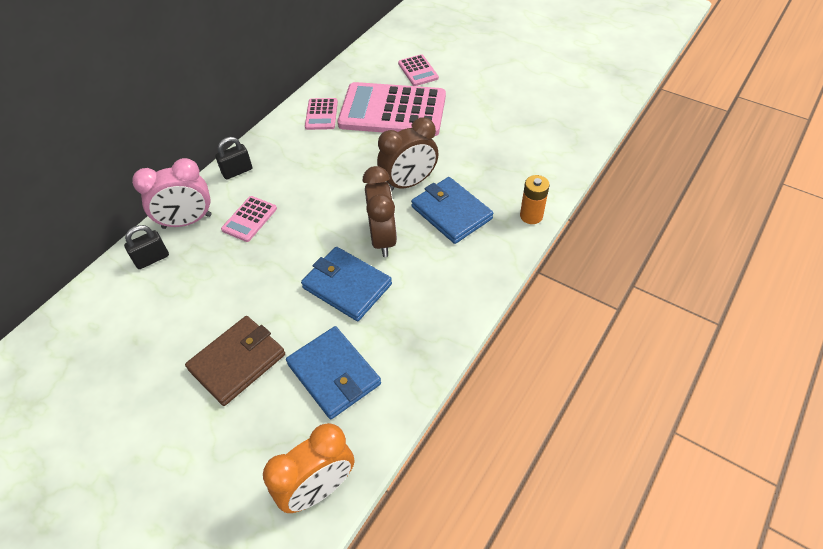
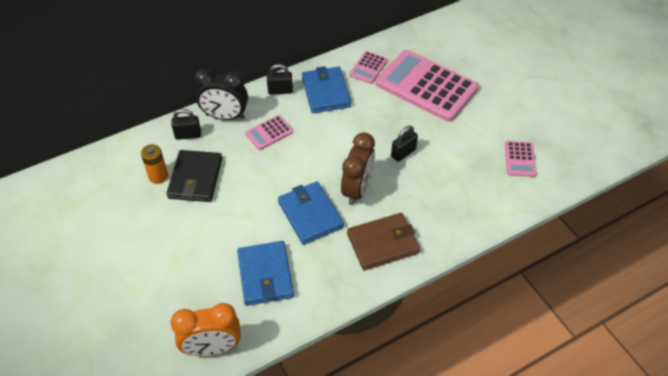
camera: 25 degrees right, 0 degrees up
(187, 221) = (225, 116): pink clock -> black clock
(188, 303) = (195, 178): none -> black wallet
(237, 362) = (206, 236): brown wallet -> brown wallet (382, 243)
(409, 183) = (403, 153): brown clock -> black padlock
(418, 71) = (468, 58): pink calculator -> pink calculator (519, 159)
(451, 213) = (422, 191): blue wallet -> blue wallet (326, 92)
(531, 216) = (484, 221): orange battery -> orange battery (158, 176)

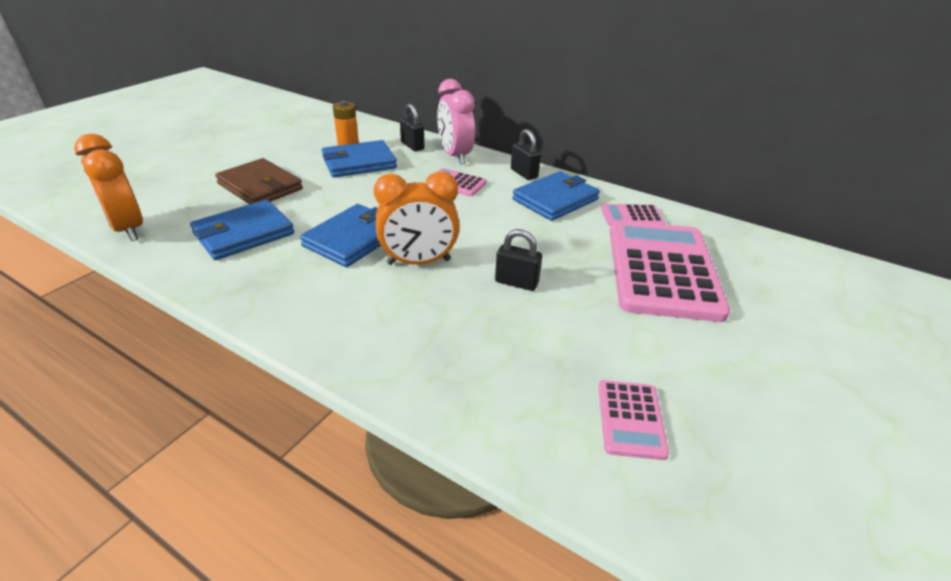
camera: 60 degrees right, 15 degrees down
(195, 178) = (359, 163): black wallet -> blue wallet
(225, 116) = (455, 156): black clock -> pink clock
(357, 189) = (419, 262): brown clock -> orange clock
(382, 243) = (337, 308): brown wallet -> brown wallet (260, 186)
(519, 159) = (630, 419): pink calculator -> pink calculator turned 60 degrees counterclockwise

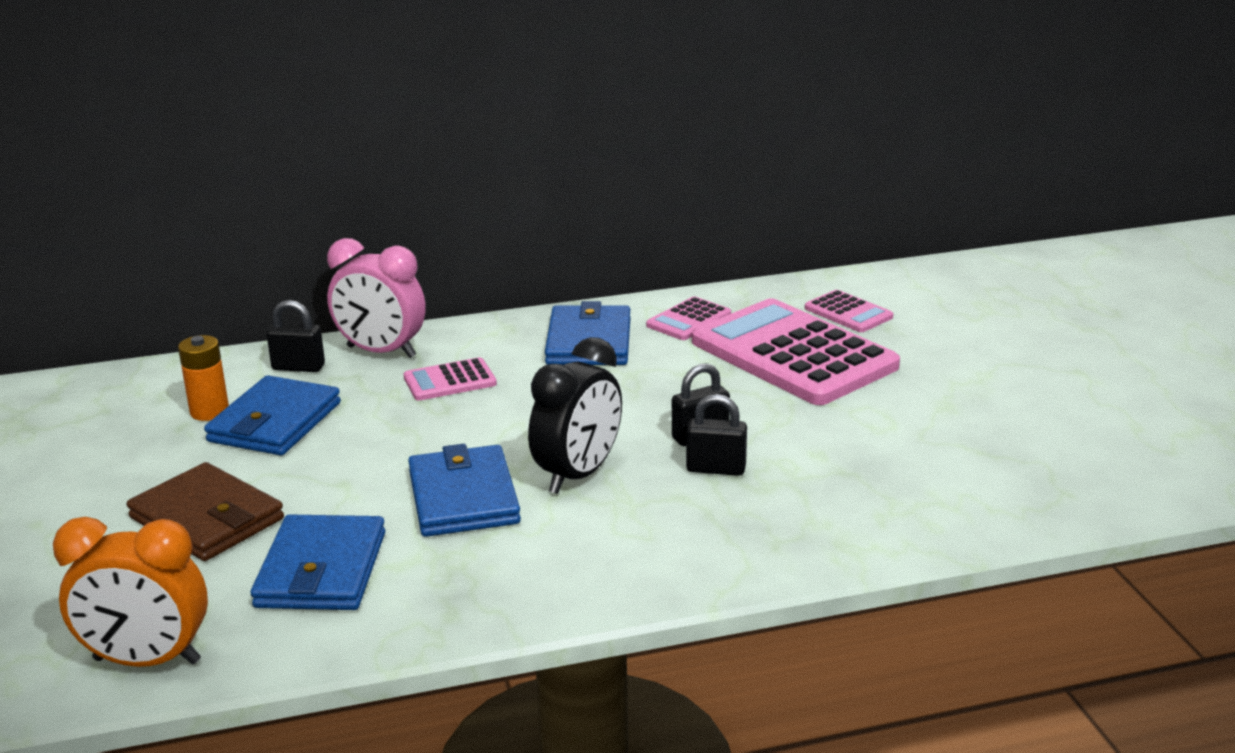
camera: 45 degrees left, 10 degrees down
(260, 186) = (207, 518): brown wallet -> brown wallet turned 45 degrees clockwise
(419, 262) = (578, 475): orange clock -> black clock
(524, 174) = (503, 331): black padlock -> black padlock (716, 469)
(630, 419) = (948, 474): pink calculator -> pink calculator (848, 313)

